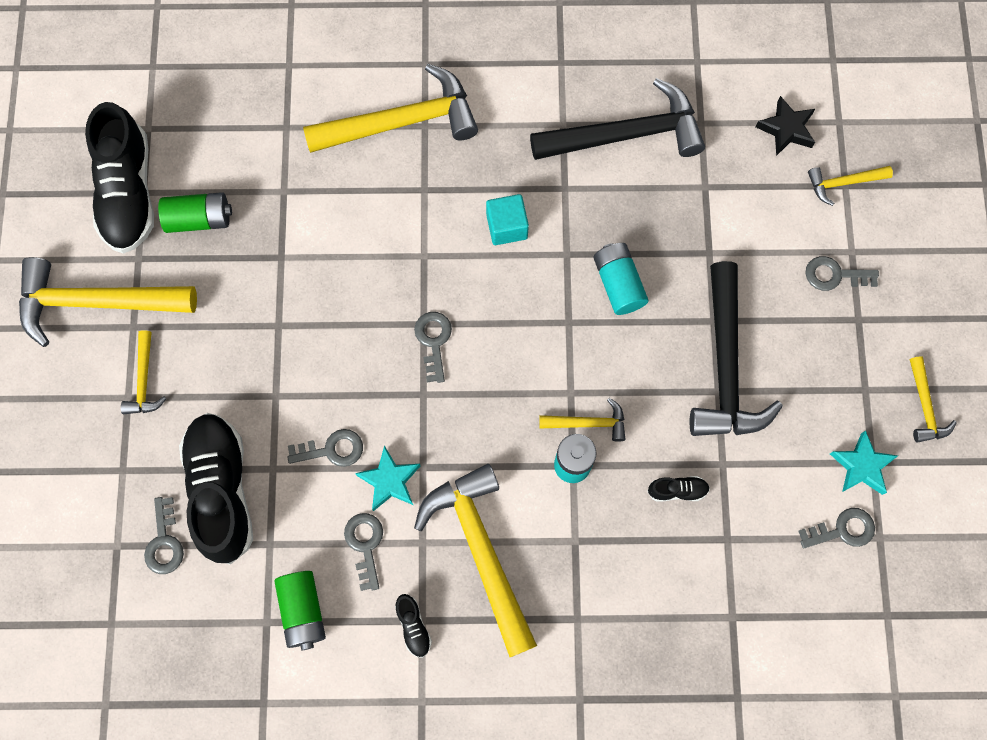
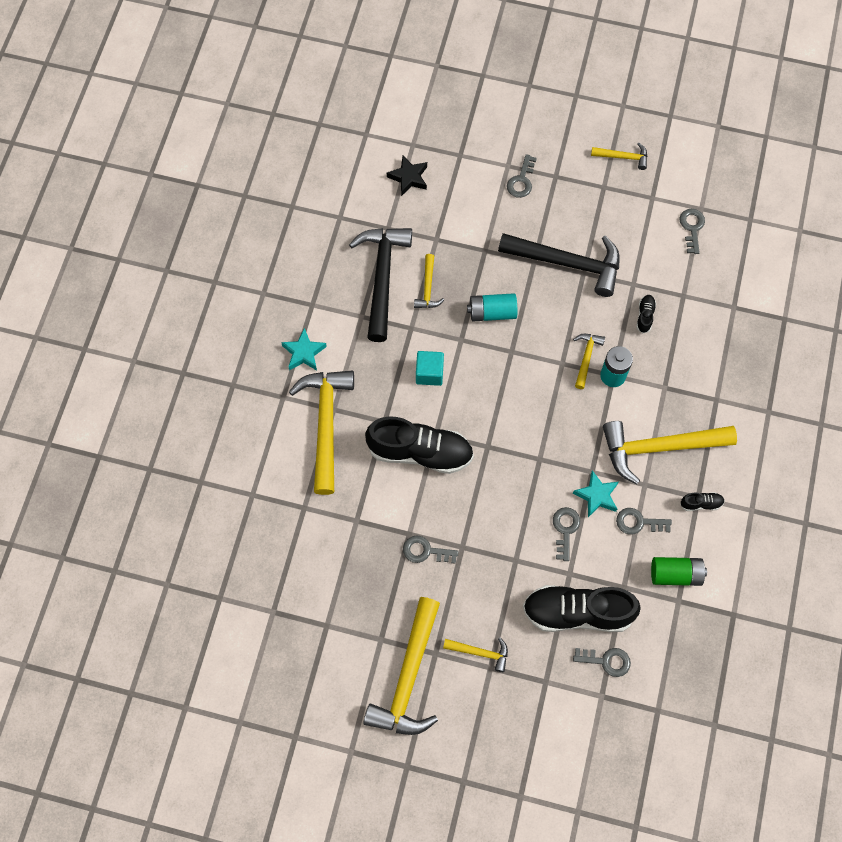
camera: 75 degrees left, 5 degrees down
(128, 193) = (323, 636): black shoe -> black shoe (420, 452)
(199, 219) = (361, 587): green battery -> none
(433, 341) = (502, 443): grey key -> grey key (425, 551)
(843, 183) = (458, 155): yellow hammer -> yellow hammer (428, 287)
(861, 466) = (653, 204): turquoise star -> turquoise star (304, 353)

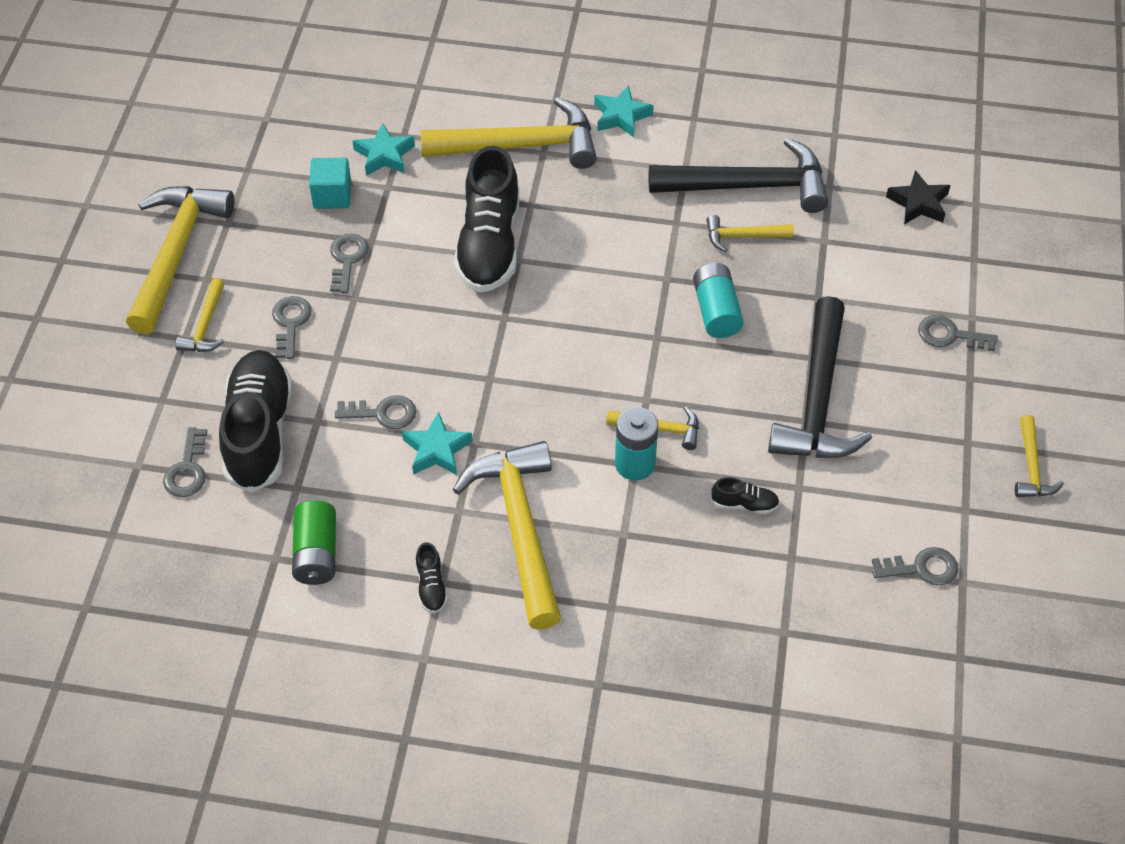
camera: 85 degrees right, 15 degrees down
(323, 522) = (384, 155): none -> turquoise star
(408, 677) = (176, 253): yellow hammer -> yellow hammer turned 90 degrees clockwise
(429, 373) = (609, 247): turquoise cube -> turquoise cube (332, 196)
(638, 522) = (397, 504): grey key -> grey key (290, 323)

